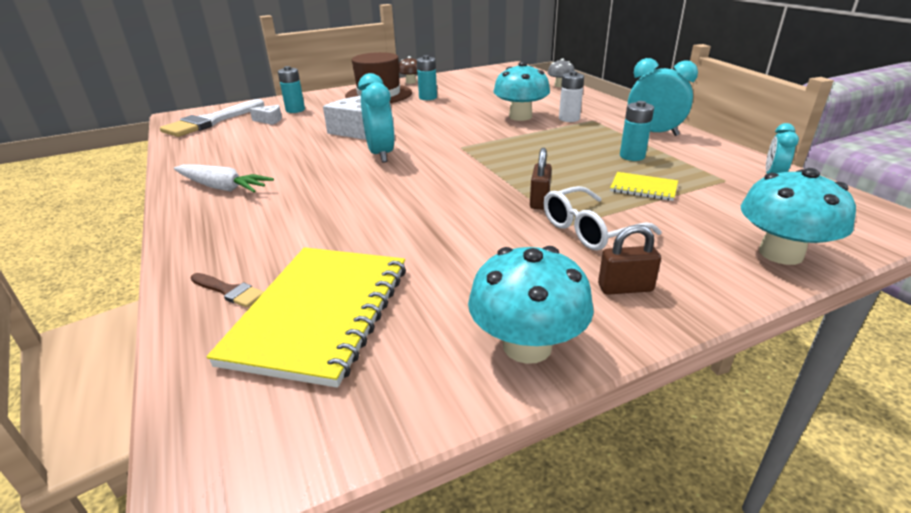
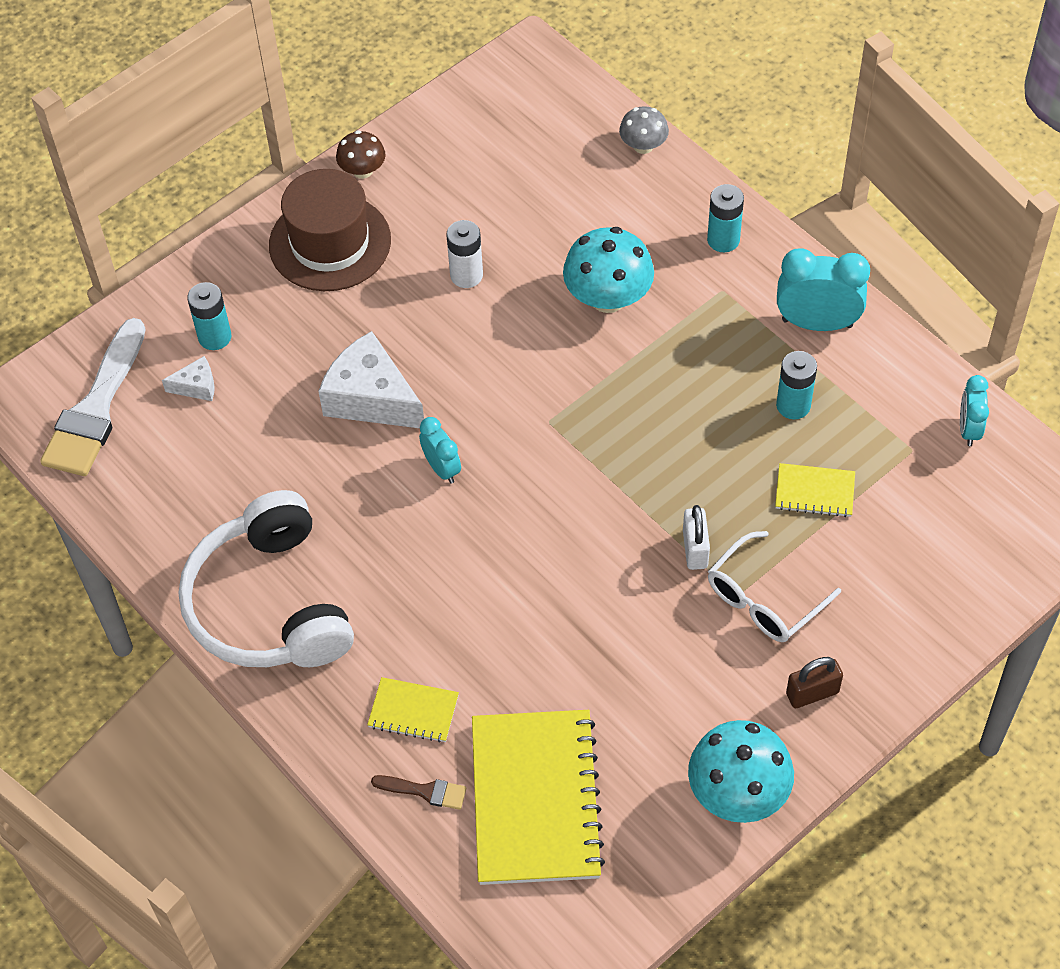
camera: 15 degrees left, 25 degrees up
(222, 187) = (270, 604): white carrot -> white headphones
(266, 246) = (413, 711): none -> yellow notebook
(381, 154) = (442, 468): turquoise clock -> turquoise clock, size x0.59
(428, 97) = (426, 242): turquoise battery -> turquoise battery (723, 240)
(539, 201) = (695, 549): brown padlock -> white padlock
(569, 119) = (686, 292): white battery -> white battery (466, 275)
(780, 253) = (960, 600): turquoise mushroom -> none

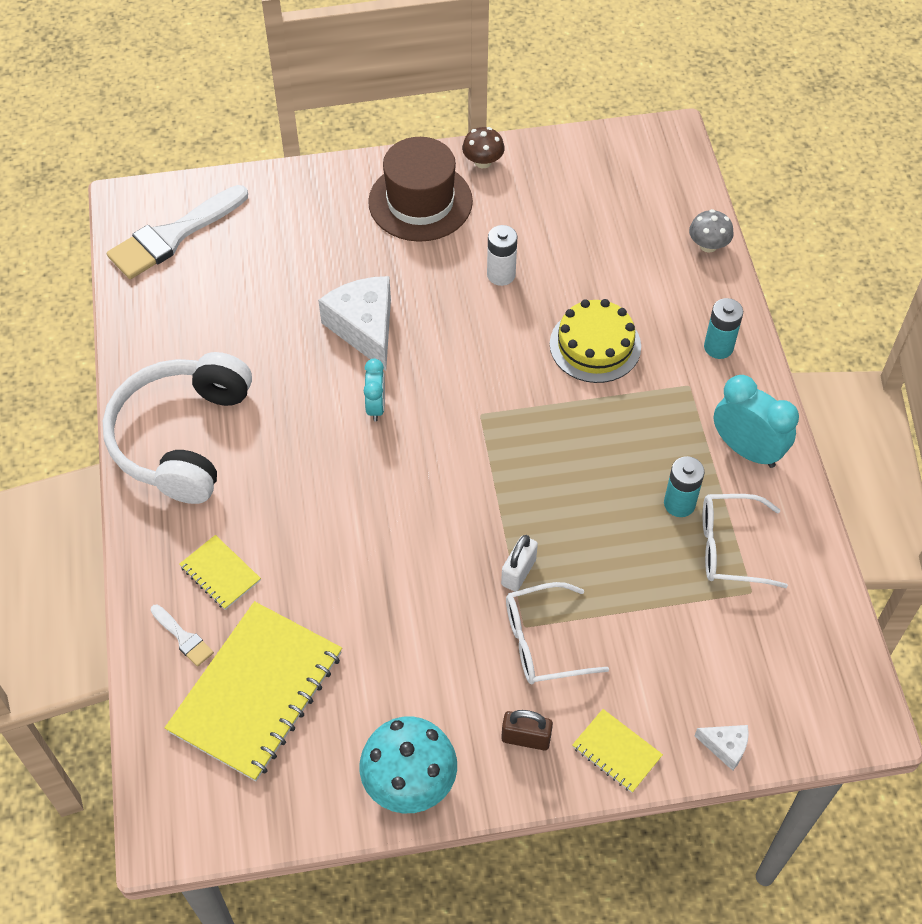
camera: 30 degrees right, 0 degrees up
(196, 386) = (251, 256): white cheese -> white cheese (725, 747)
(215, 337) = (290, 228): turquoise battery -> none
(425, 791) = (183, 637): brown brush -> white brush
(608, 297) = (595, 345): turquoise mushroom -> yellow cake
(814, 492) = (646, 580): yellow notebook -> yellow notebook (616, 751)
(865, 420) = (729, 547): none -> white glasses
(968, 429) = (811, 601): turquoise clock -> none

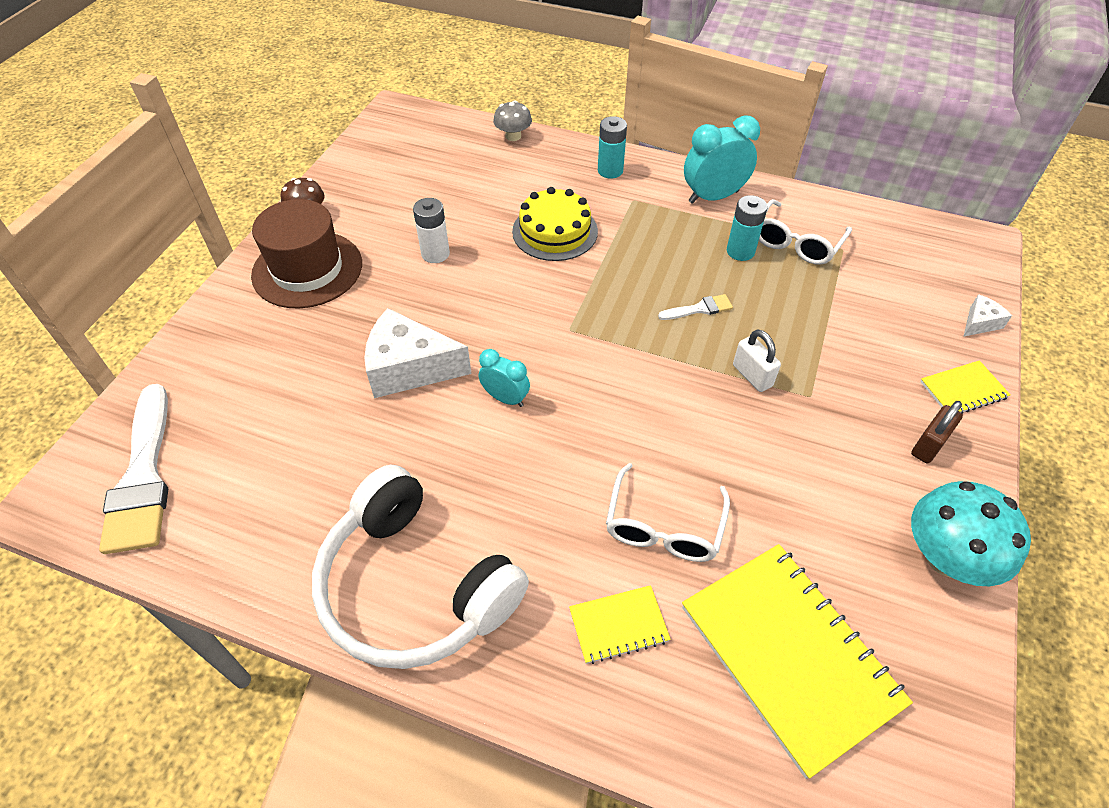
camera: 60 degrees left, 5 degrees down
(183, 637) = (683, 703): white brush -> white brush (699, 309)
(542, 642) = (833, 391): white glasses -> white glasses (663, 527)

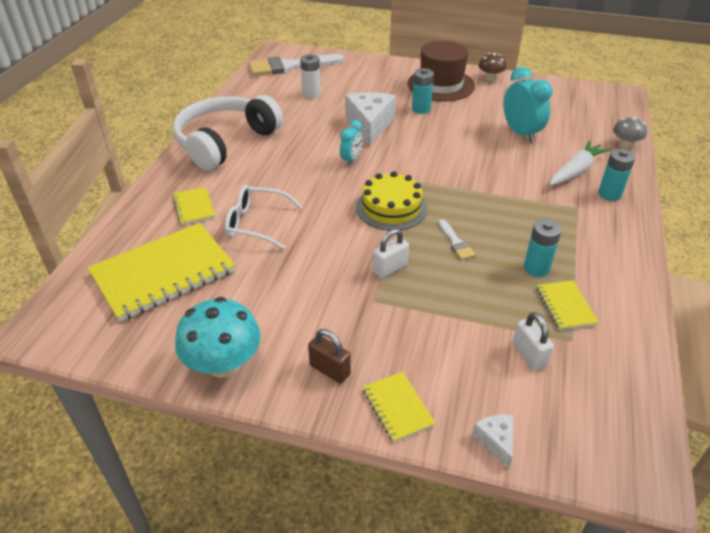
camera: 85 degrees right, 10 degrees down
(376, 301) = (421, 109): none -> turquoise battery
(435, 254) = (472, 124): white battery -> white battery (311, 94)
(555, 231) = (517, 170): yellow cake -> yellow cake (391, 207)
(561, 185) = (576, 171): none -> white carrot
(713, 197) = (606, 254): turquoise clock -> turquoise clock (520, 133)
(796, 243) = (565, 306): white glasses -> yellow notebook
(869, 281) = (529, 355): none -> white padlock
(979, 323) = (496, 441): white cheese -> white cheese turned 150 degrees counterclockwise

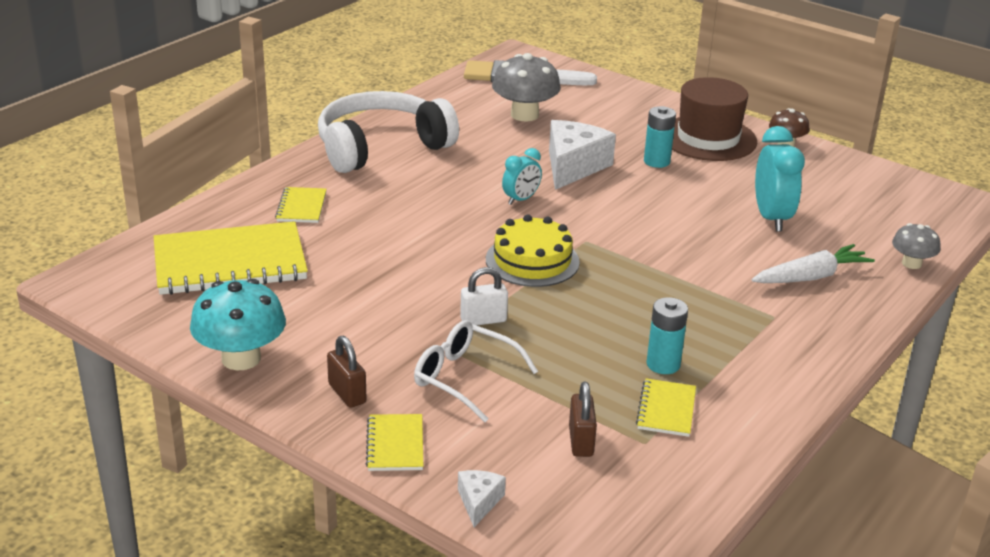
camera: 20 degrees right, 10 degrees down
(256, 223) = (361, 239): white glasses -> white glasses (464, 378)
(311, 94) = (524, 115): white battery -> grey mushroom
(456, 242) = (583, 314): white brush -> none
(529, 355) = (581, 441): white padlock -> brown padlock
(609, 194) = (833, 313): turquoise battery -> none

